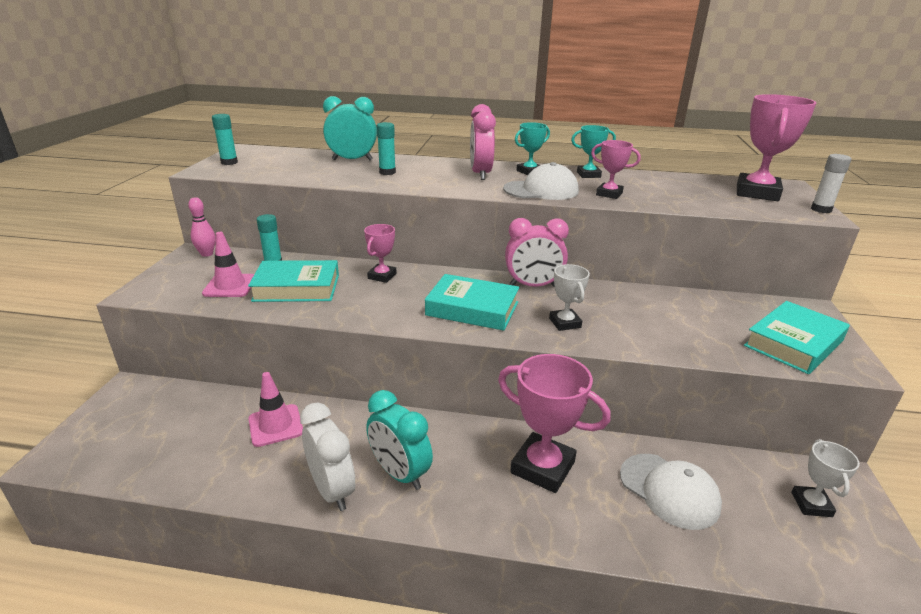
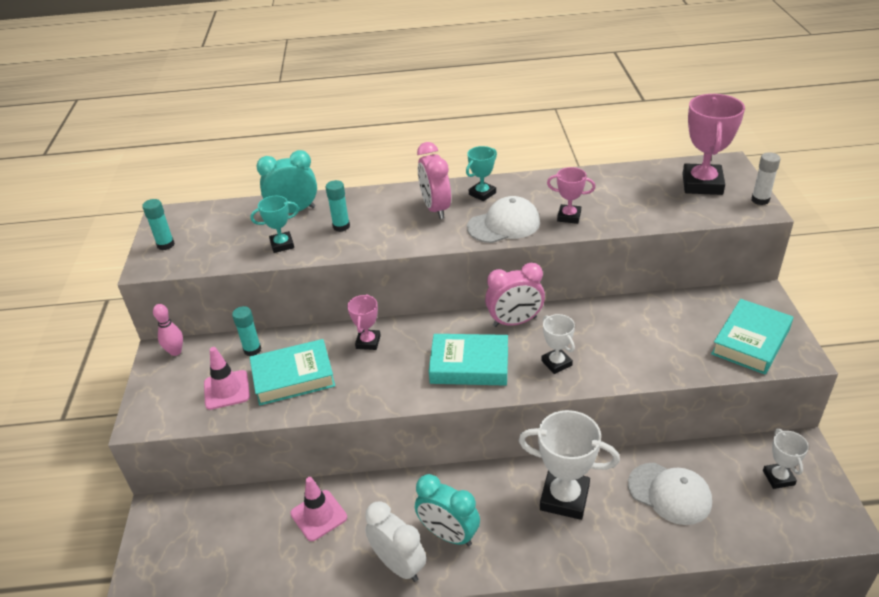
camera: 10 degrees left, 10 degrees up
(542, 467) = (564, 498): pink trophy -> white trophy
(588, 175) = (541, 186): turquoise trophy -> turquoise trophy (282, 245)

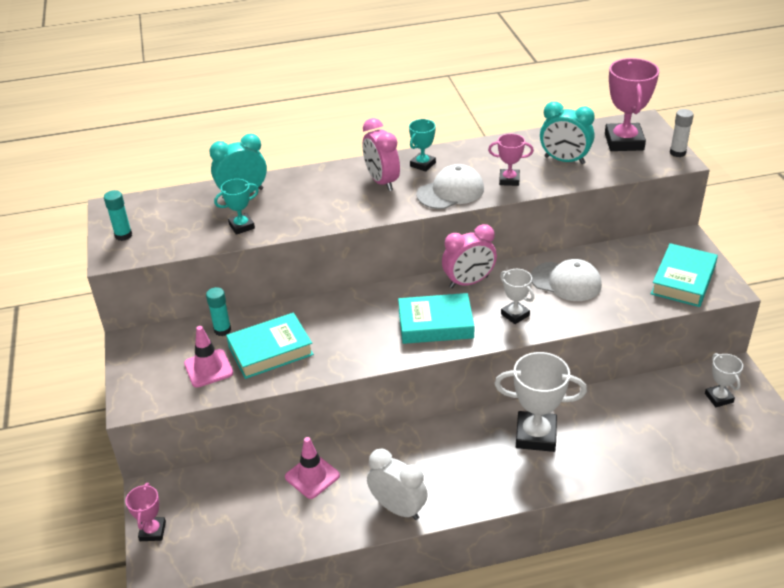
camera: 10 degrees left, 0 degrees up
(175, 351) = (145, 339): pink bowling pin -> none
(341, 226) = (295, 205): turquoise glue stick -> none
(368, 342) = (334, 312): pink trophy -> pink trophy (152, 531)
(448, 534) = (437, 478): turquoise clock -> turquoise clock (564, 160)
(669, 493) = (627, 421): white cap -> white cap (566, 282)

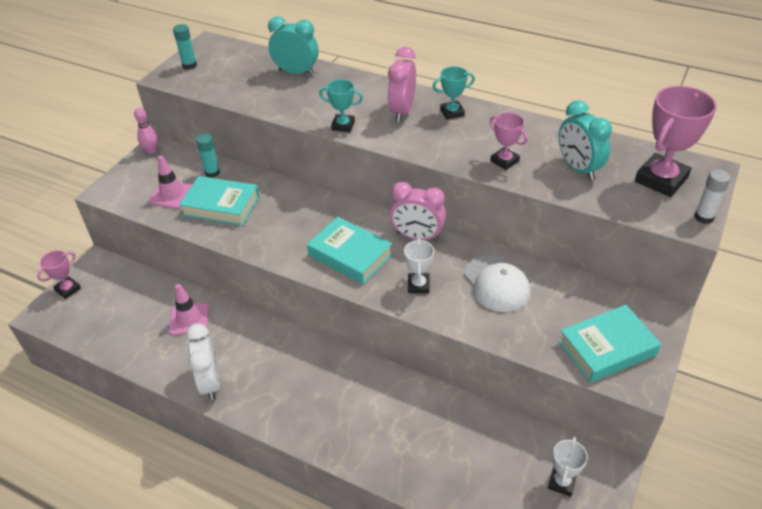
camera: 40 degrees right, 5 degrees up
(129, 345) = (151, 151): none -> pink bowling pin
(241, 226) = (263, 96): turquoise trophy -> turquoise trophy (343, 126)
(450, 192) = (443, 146): white cap -> none
(536, 435) = (367, 400): white trophy -> none

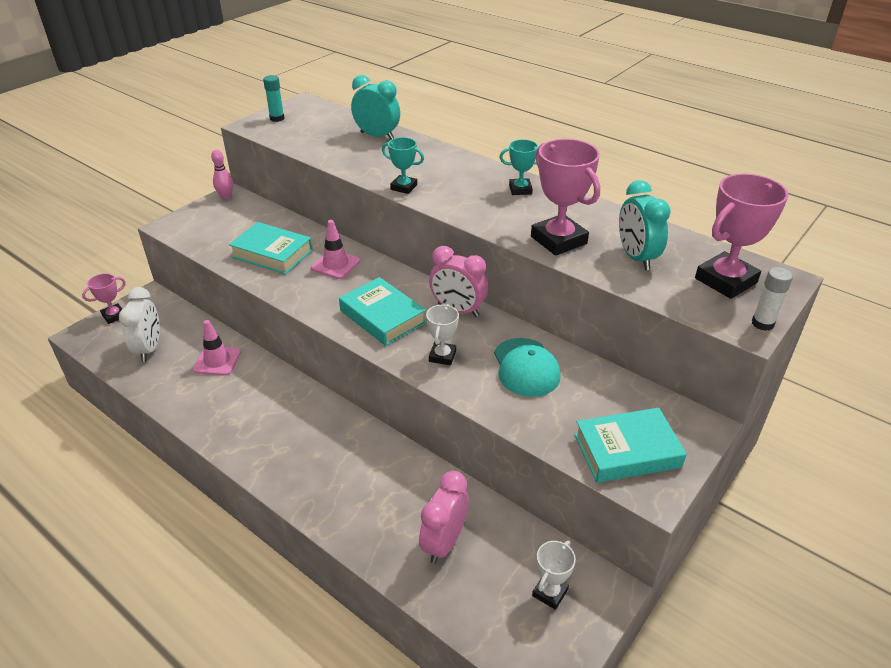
camera: 10 degrees right, 5 degrees down
(172, 195) = (229, 237): pink traffic cone -> pink traffic cone (335, 264)
(210, 382) = (215, 423): white clock -> white clock (149, 349)
(212, 173) = (275, 223): turquoise glue stick -> none
(402, 111) = (469, 182): pink clock -> pink clock (444, 542)
(496, 284) = (526, 367): white cap -> turquoise cap
(504, 161) = (558, 240): pink trophy -> pink trophy, size x1.82

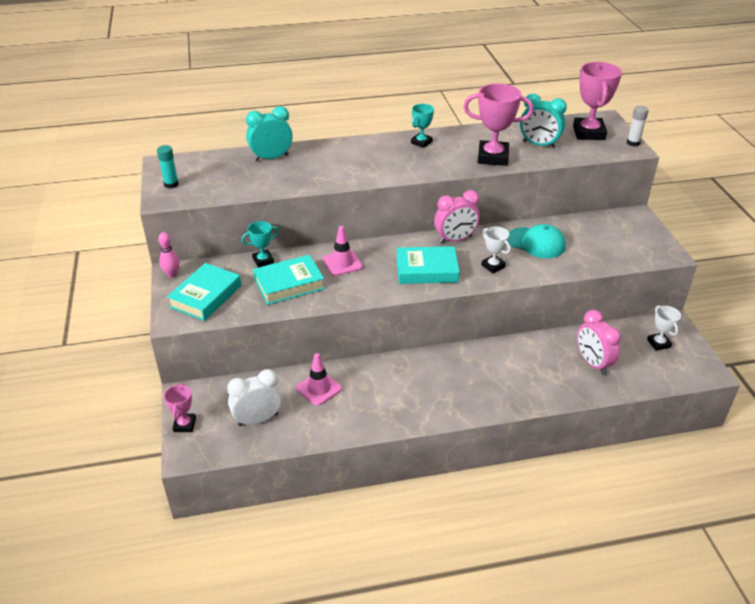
camera: 50 degrees left, 0 degrees up
(149, 349) = (258, 419): white clock -> white clock turned 60 degrees counterclockwise
(404, 187) = (359, 178): turquoise trophy -> turquoise trophy (263, 260)
(627, 451) = (633, 246): turquoise book -> turquoise book (206, 296)

